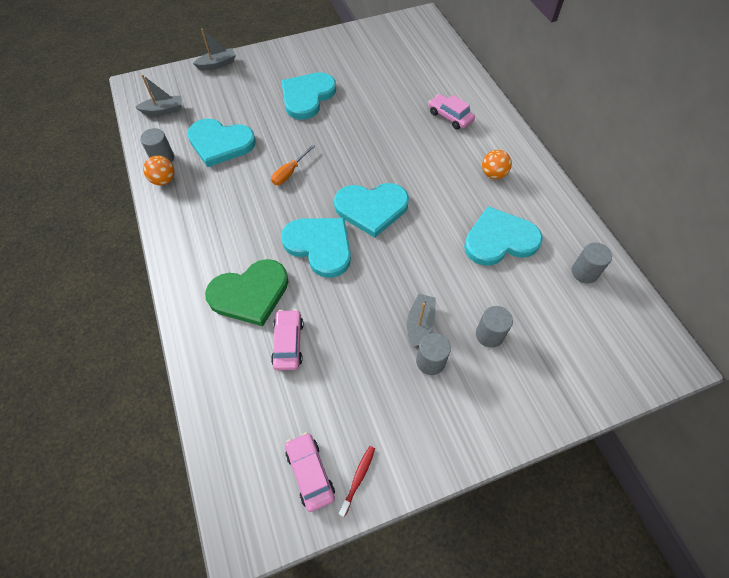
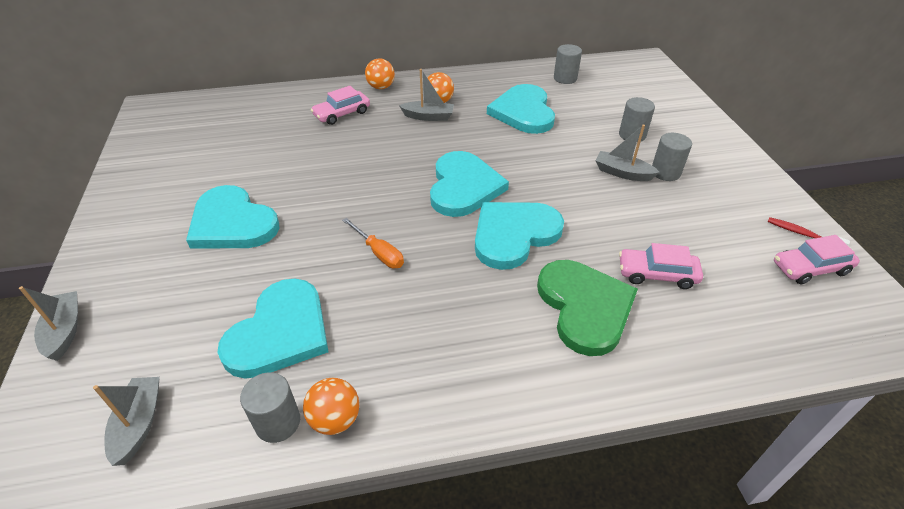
camera: 80 degrees left, 15 degrees down
(465, 171) = (428, 117): none -> grey boat
(502, 131) = (381, 87): none -> orange ball

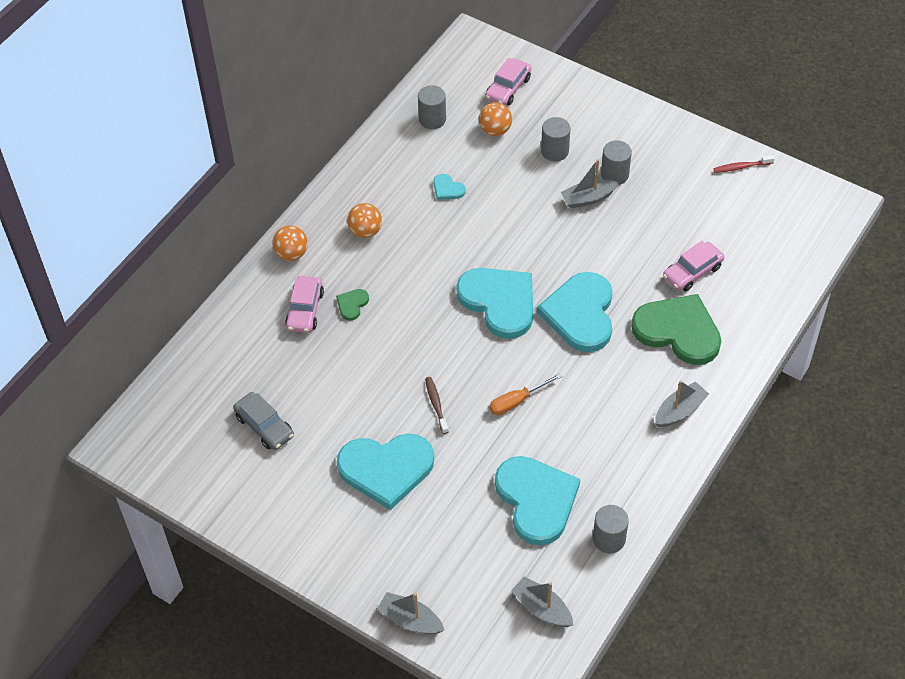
camera: 45 degrees left, 10 degrees up
(220, 149) = (264, 426): none -> grey car
(325, 212) = (436, 404): none -> brown toothbrush
(335, 419) = (634, 510): orange ball -> orange ball (495, 130)
(371, 128) = (352, 304): none -> green heart
(379, 253) = (517, 401): orange screwdriver -> orange screwdriver turned 150 degrees clockwise
(428, 117) = (380, 255): grey boat -> grey boat (679, 411)
(523, 112) = (447, 189): turquoise heart -> turquoise heart, size x0.42
(810, 268) = (766, 194): pink car -> pink car (508, 88)

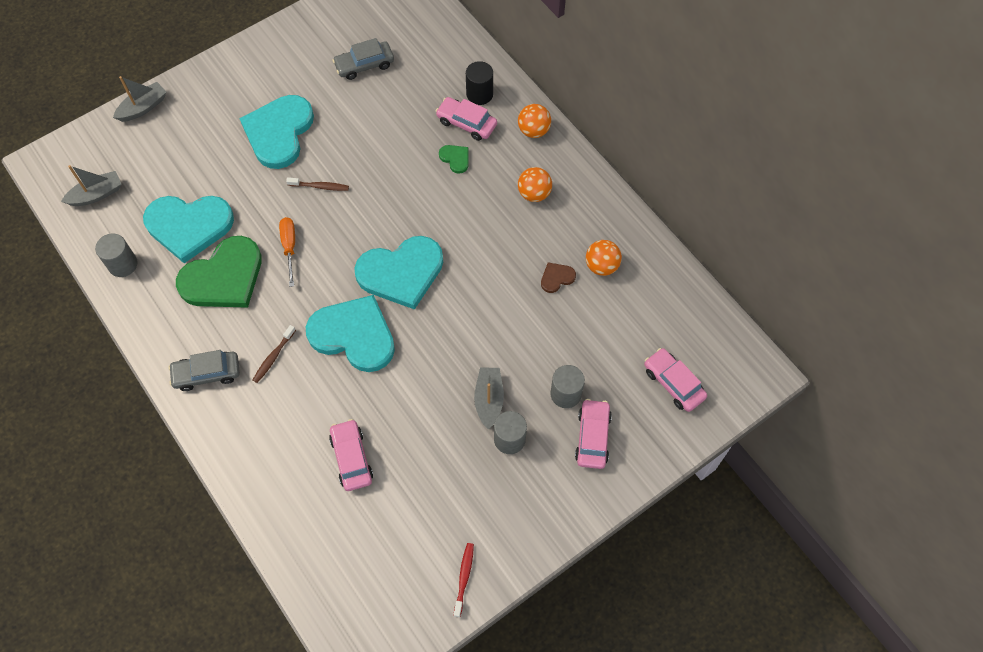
camera: 110 degrees right, 10 degrees up
(264, 311) = (479, 94): none -> black cylinder
(432, 119) = (655, 296): grey cylinder -> none
(447, 189) = (556, 278): turquoise heart -> brown heart
(495, 130) = (617, 348): orange ball -> orange ball (601, 266)
(583, 124) = (592, 437): none -> pink car
(635, 366) = (273, 357): none -> brown toothbrush
(678, 331) = (291, 412): green heart -> green heart (224, 277)
(679, 411) = (207, 374): grey boat -> grey car

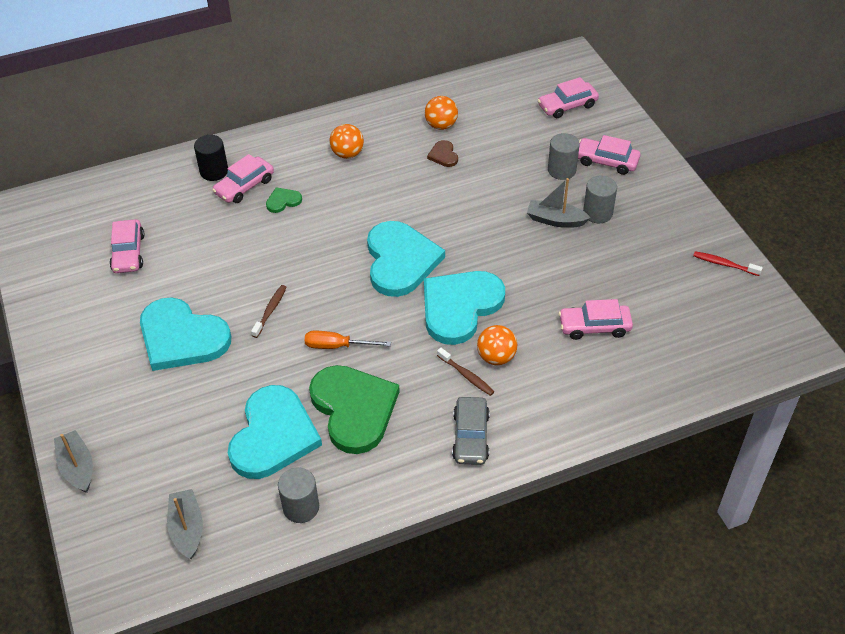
camera: 75 degrees left, 15 degrees down
(364, 65) = (128, 253): grey car -> pink car
(533, 130) = (276, 142): orange ball -> orange ball (496, 357)

